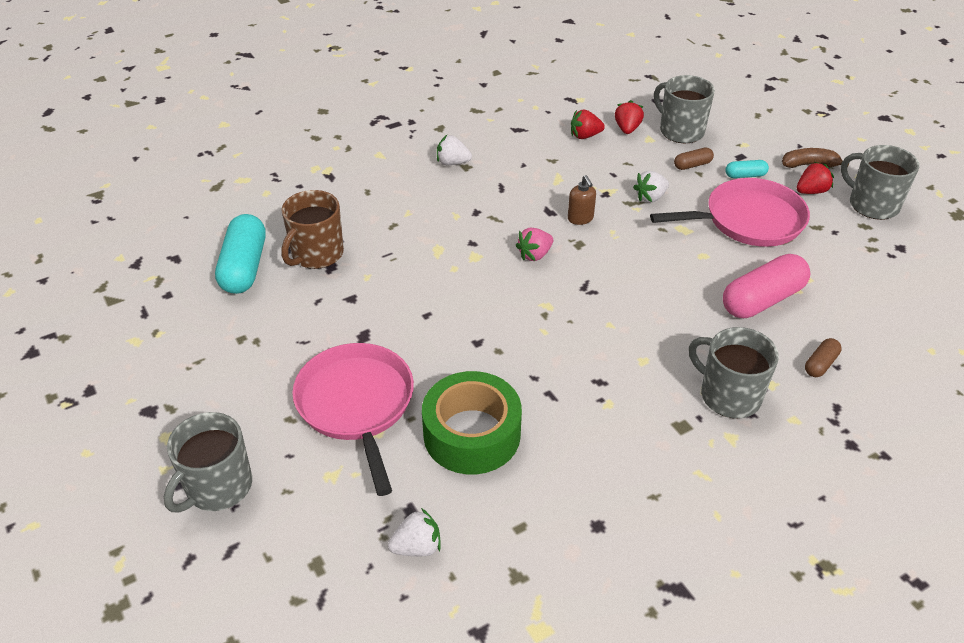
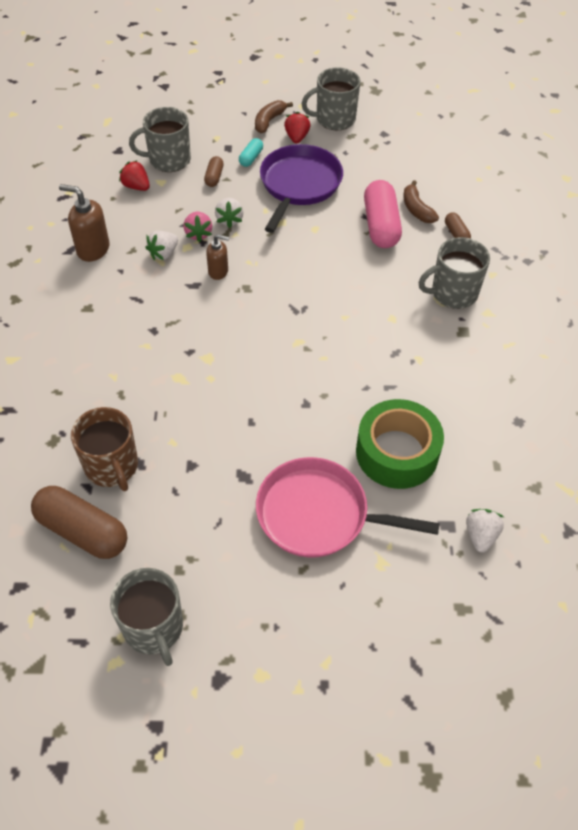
camera: 60 degrees left, 10 degrees up
(218, 487) = (345, 652): grey mug -> grey mug (154, 628)
(244, 267) = (82, 531): turquoise capsule -> brown capsule
(452, 163) = (74, 314): white strawberry -> white strawberry (163, 253)
(531, 140) = (93, 249): none -> brown soap dispenser
(535, 255) = (237, 320): pink strawberry -> pink strawberry (198, 234)
(585, 136) = (120, 215): red strawberry -> none
(749, 220) = (299, 185): pink pan -> purple pan
(819, 317) = (416, 209): none -> brown banana

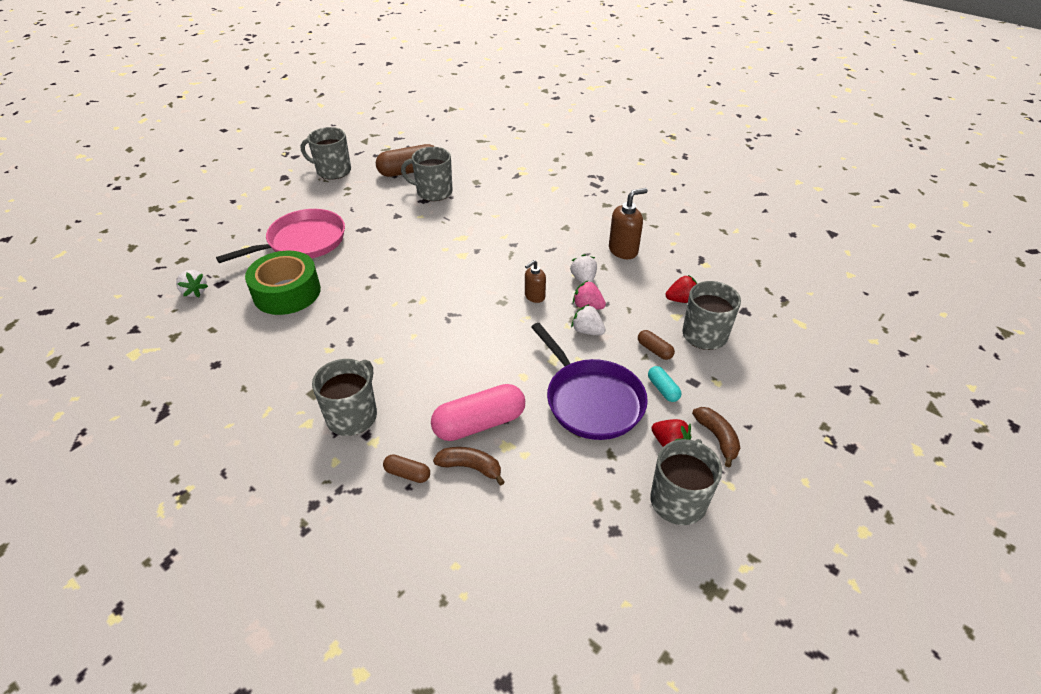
camera: 130 degrees right, 10 degrees down
(112, 466) = (433, 192): brown mug -> grey mug
(381, 225) = (479, 423): pink capsule -> pink capsule turned 60 degrees counterclockwise

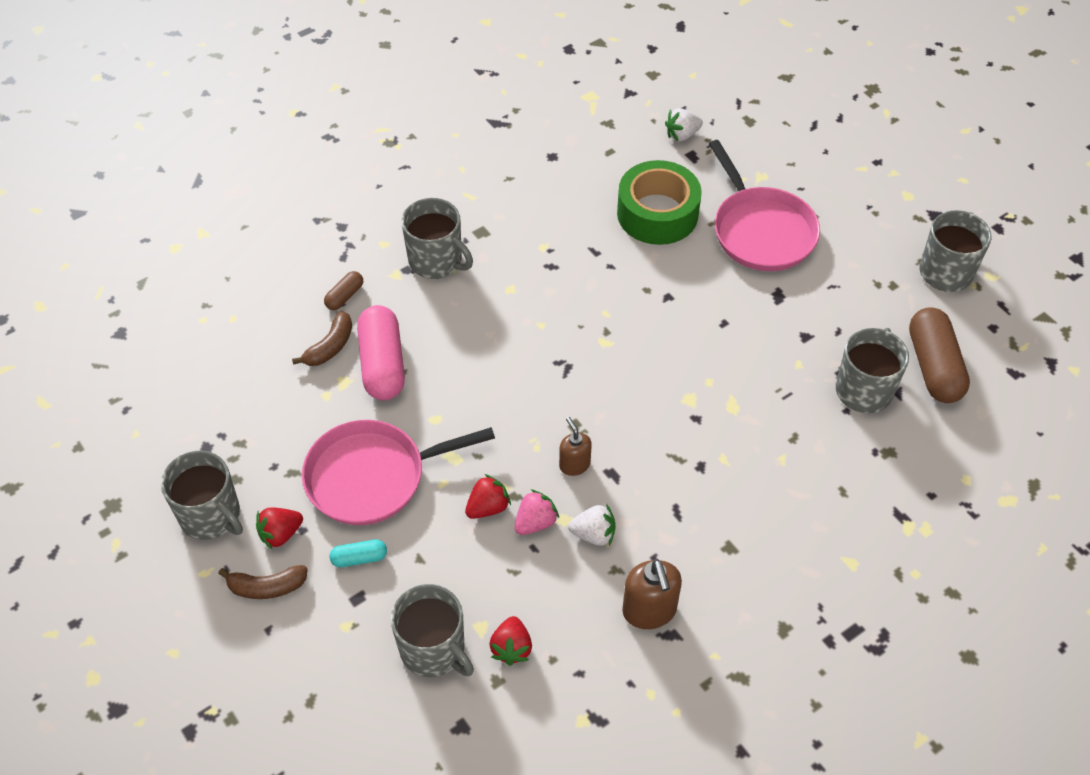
camera: 105 degrees right, 10 degrees up
(587, 331) = (488, 507): white strawberry -> red strawberry
(591, 400) = (372, 477): purple pan -> pink pan
(654, 350) = (426, 574): brown capsule -> none

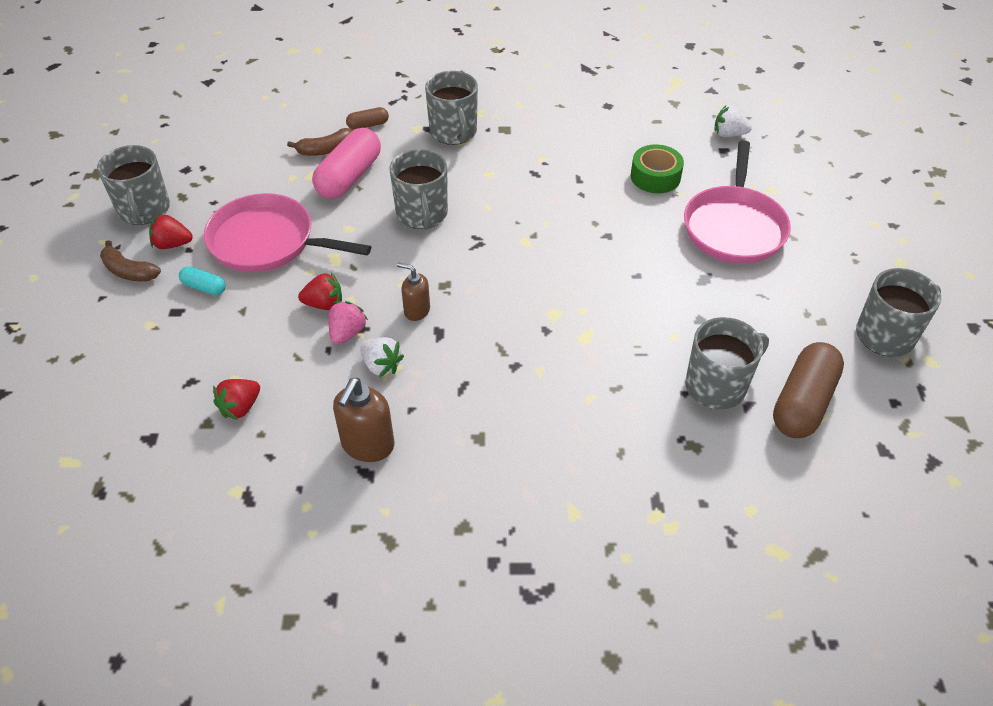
camera: 35 degrees right, 5 degrees down
(433, 649) = (188, 375): grey mug -> grey mug (422, 214)
(535, 522) = (347, 333): pink strawberry -> pink strawberry turned 60 degrees counterclockwise
(574, 464) = (416, 310): brown soap dispenser -> brown soap dispenser turned 75 degrees counterclockwise
(657, 213) = (655, 177): green tape -> green tape, size x0.64

